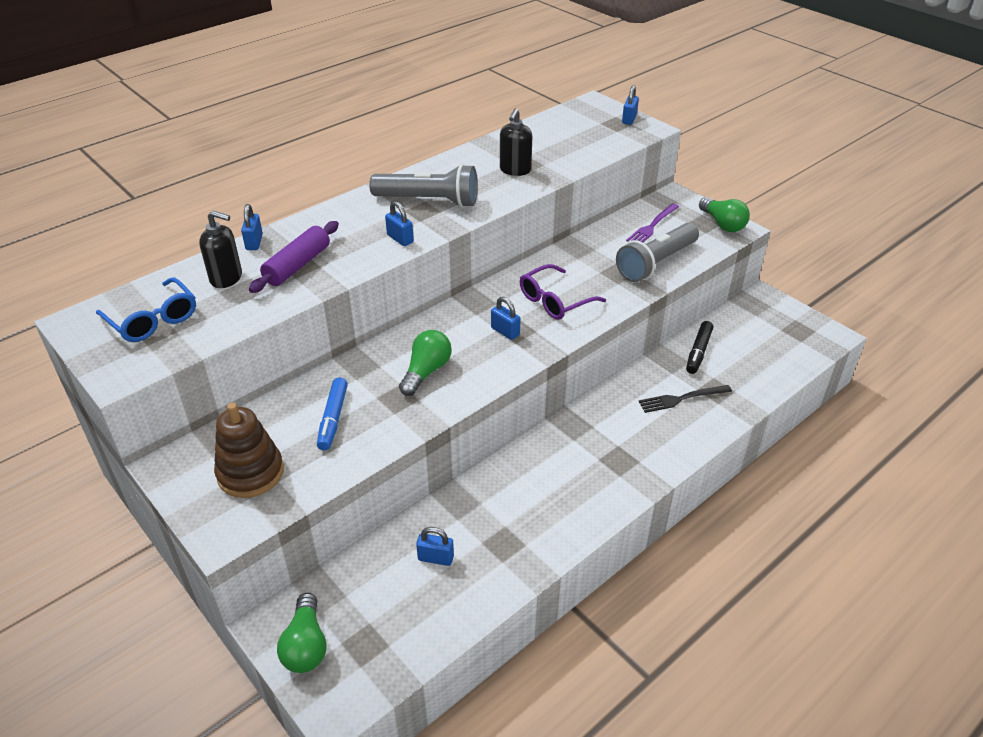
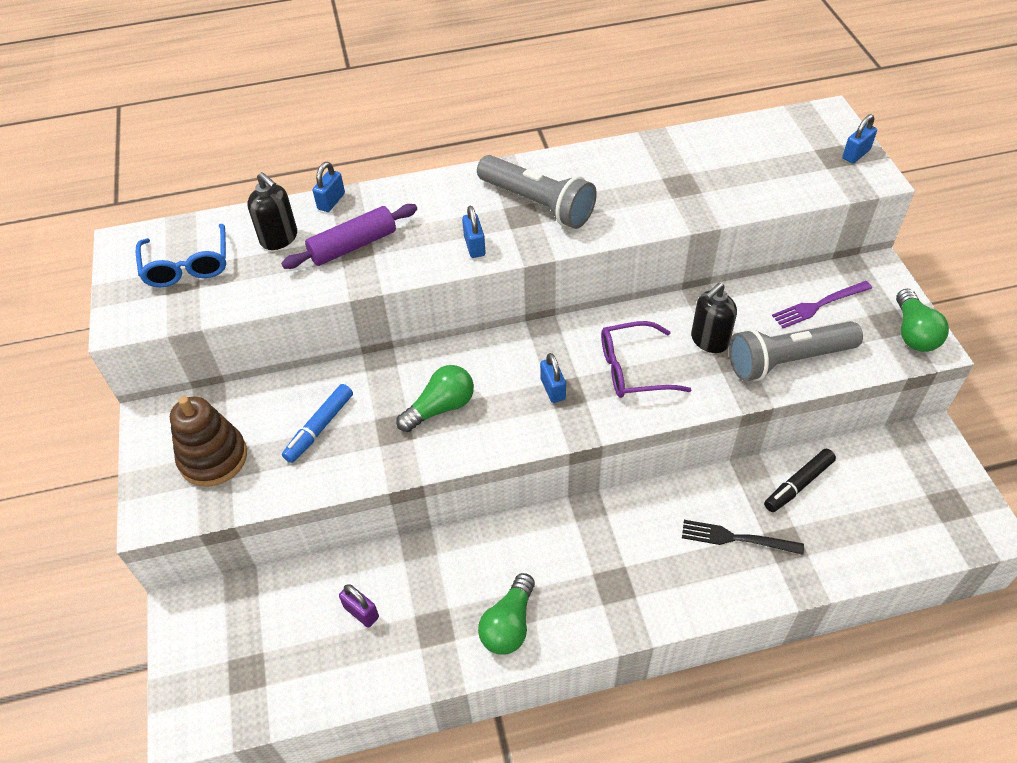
camera: 30 degrees right, 10 degrees up
(306, 645) = (198, 647): green light bulb -> green light bulb (509, 624)
(436, 558) = (361, 612): blue padlock -> purple padlock
(515, 170) = (662, 190): black soap dispenser -> black soap dispenser (709, 340)

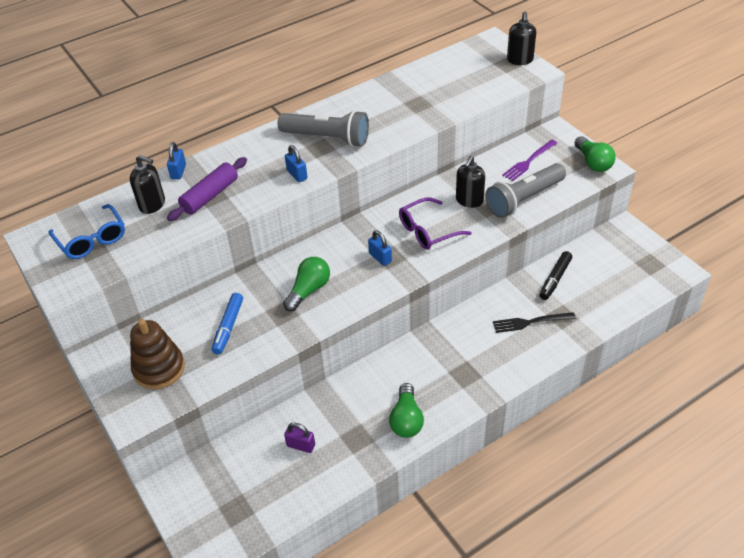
camera: 20 degrees left, 5 degrees down
(856, 154) = (520, 60): blue padlock -> black soap dispenser

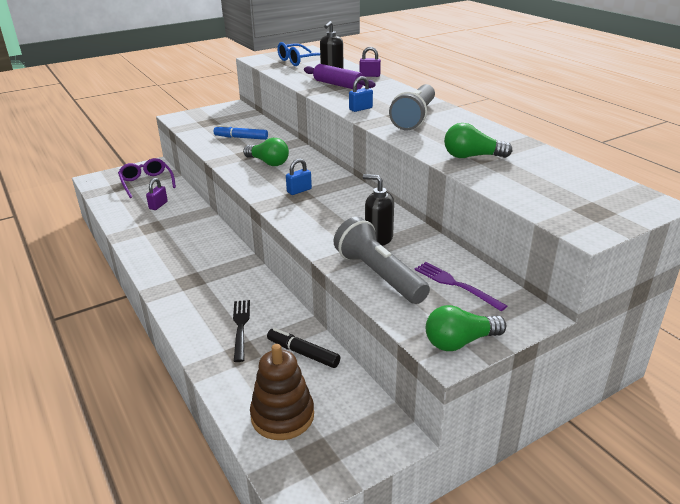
camera: 90 degrees right, 15 degrees down
(159, 368) = (213, 121): brown stacking toy -> brown stacking toy (282, 416)
(178, 172) = (370, 75): blue padlock -> purple padlock
(406, 420) = (156, 248): green light bulb -> green light bulb (472, 156)
(428, 231) = (331, 214): purple glasses -> purple glasses (146, 183)
(520, 60) = (610, 220): black soap dispenser -> none

